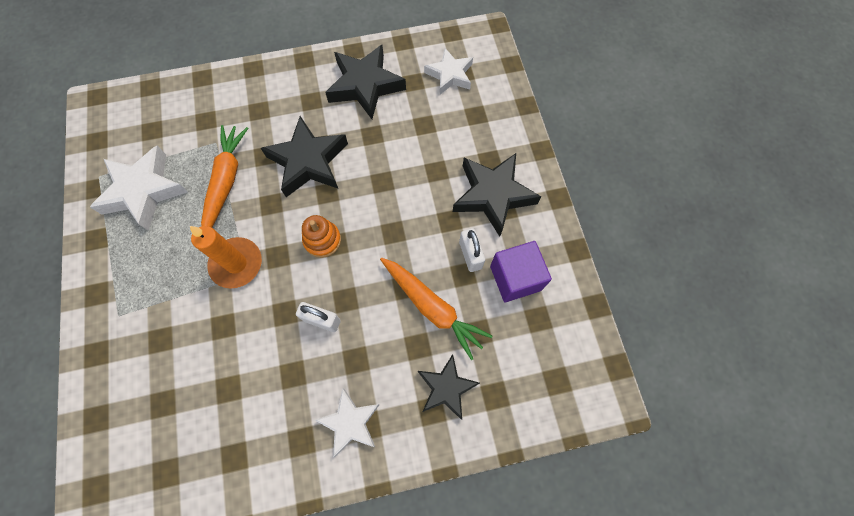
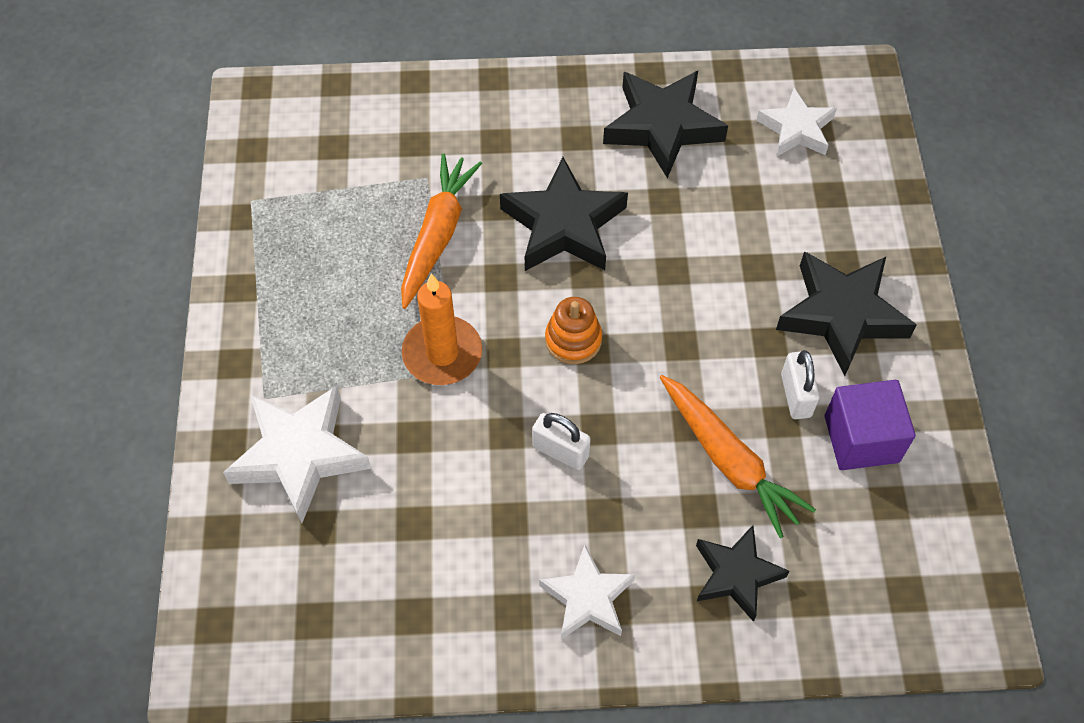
camera: 10 degrees right, 10 degrees down
(144, 191) = (315, 231): white star -> white star (300, 455)

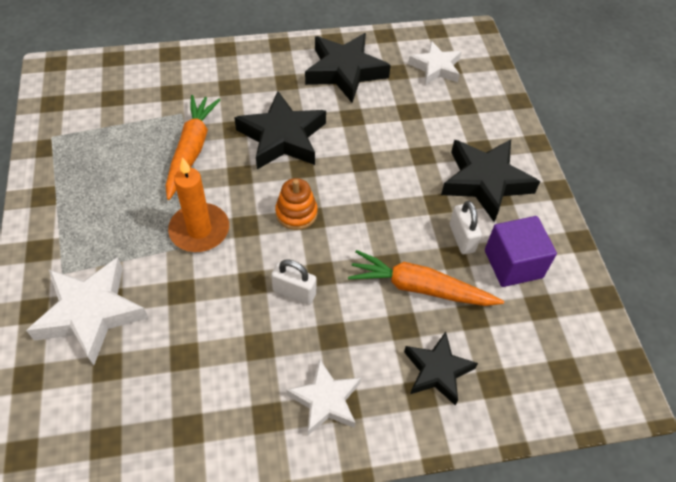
camera: 10 degrees left, 5 degrees down
(728, 461) = (420, 288): orange carrot -> orange carrot turned 150 degrees clockwise

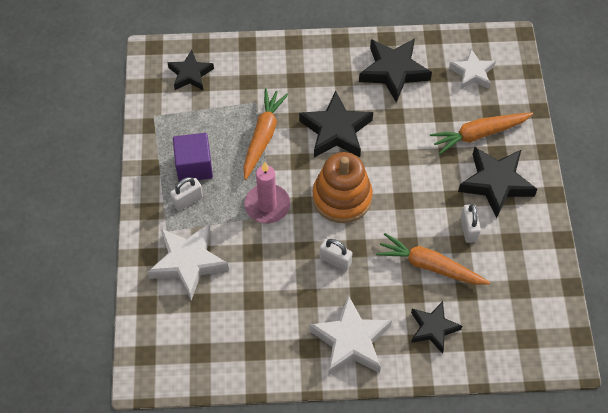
camera: 10 degrees right, 5 degrees up
(92, 232) = (188, 200): none -> white padlock
(100, 88) = (190, 74): none -> black star
(199, 230) = (267, 205): orange candle -> pink candle
(296, 213) = (342, 197): orange stacking toy -> orange stacking toy, size x1.83
(325, 400) = (351, 340): white star -> white star, size x1.56
(455, 130) = (479, 134): none -> orange carrot
(513, 264) = (505, 253): purple cube -> purple cube (194, 166)

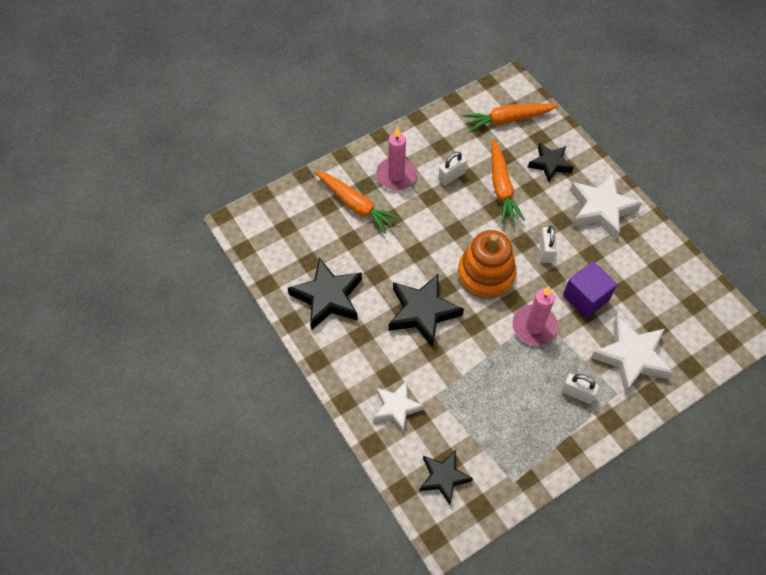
camera: 120 degrees left, 0 degrees up
(194, 166) = (540, 409): purple cube -> purple cube (585, 298)
(263, 136) = (469, 368): orange carrot -> orange carrot (508, 120)
(472, 73) = (292, 236): white star -> white star (396, 407)
(496, 183) = (396, 175): black star -> pink candle

